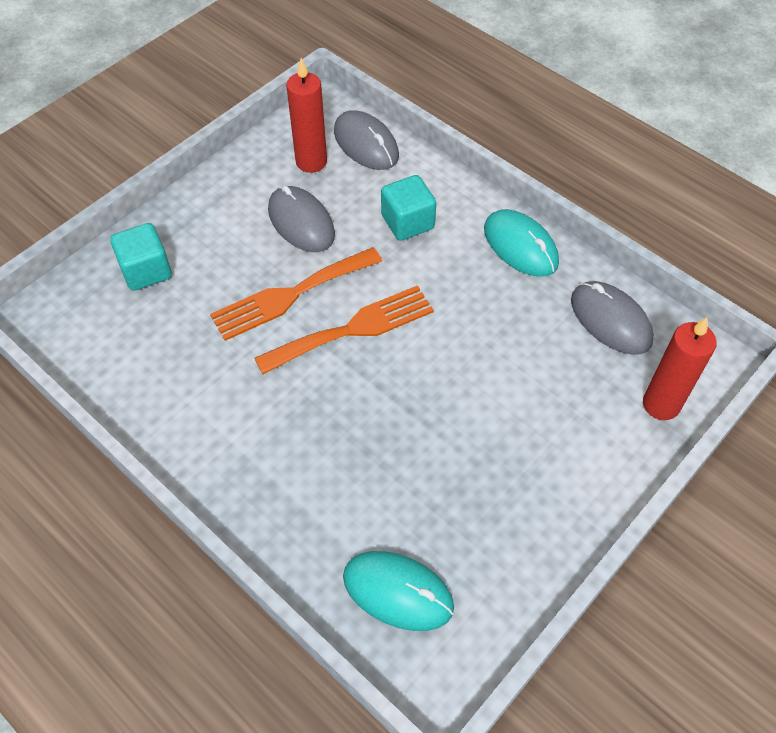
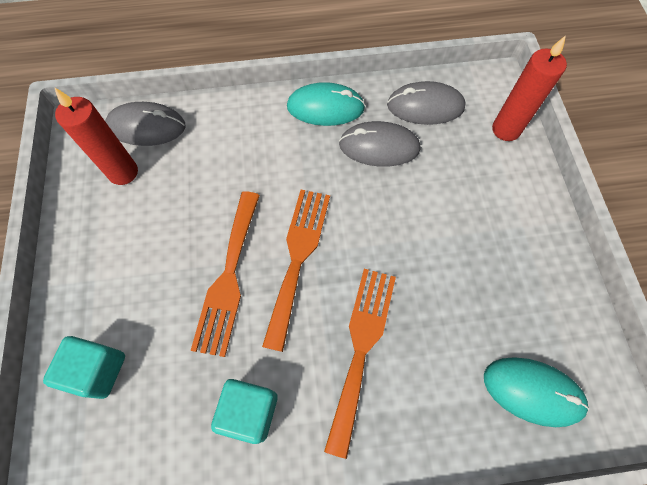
camera: 50 degrees left, 10 degrees up
(301, 222) = (170, 220): grey mouse -> grey mouse (379, 147)
(317, 429) = (361, 347): none -> orange fork
(398, 592) = (532, 391): turquoise mouse -> turquoise mouse turned 45 degrees clockwise
(407, 222) = (241, 154): turquoise cube -> turquoise cube (250, 411)

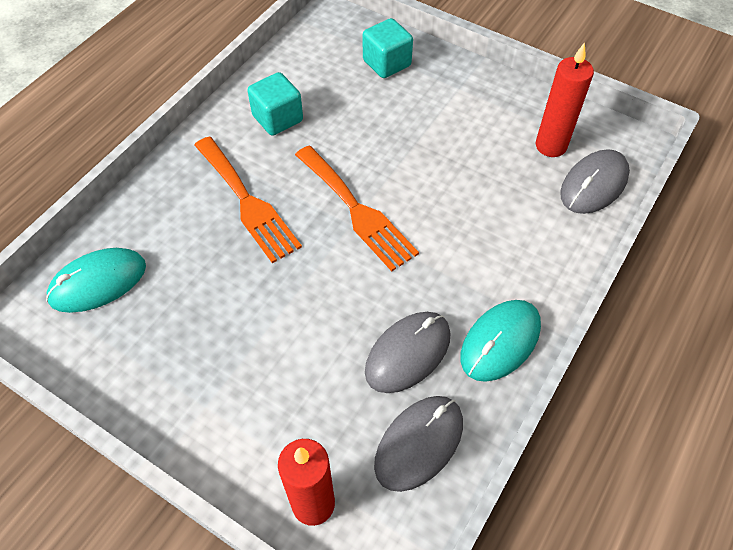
camera: 130 degrees right, 10 degrees down
(228, 277) = (384, 159): orange fork -> none

